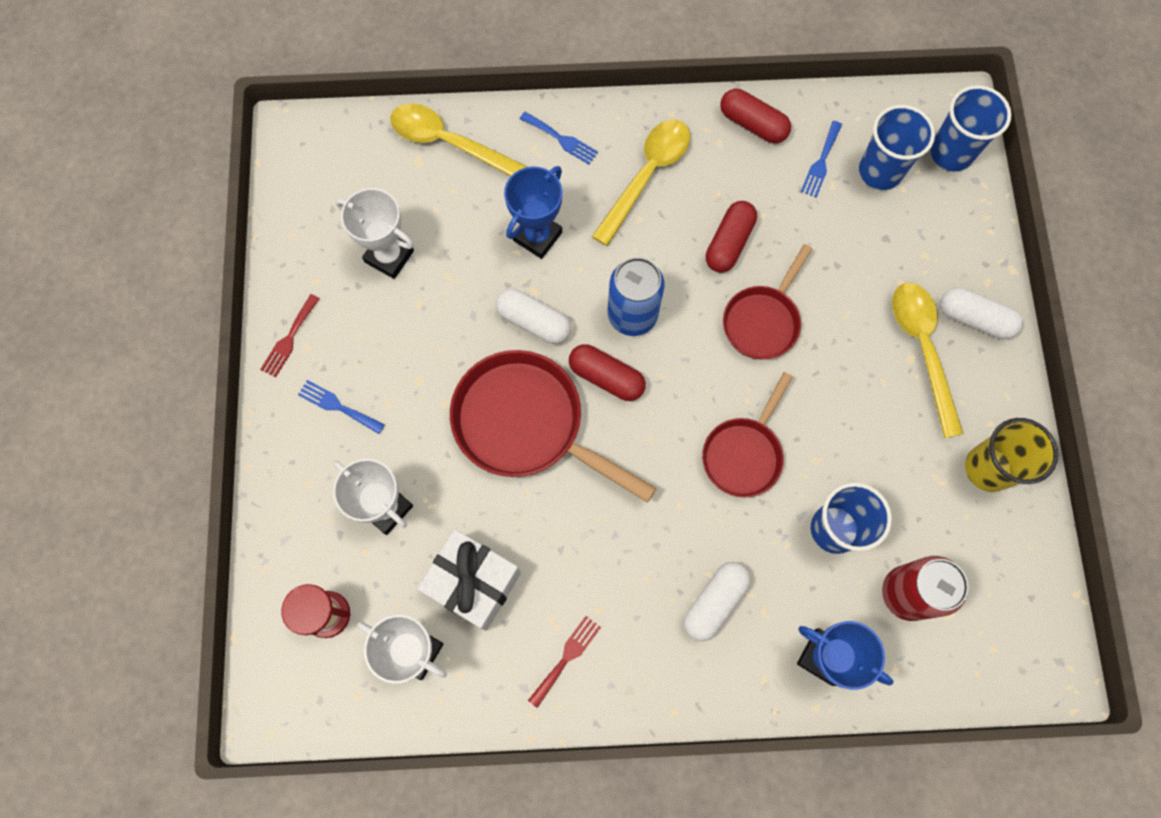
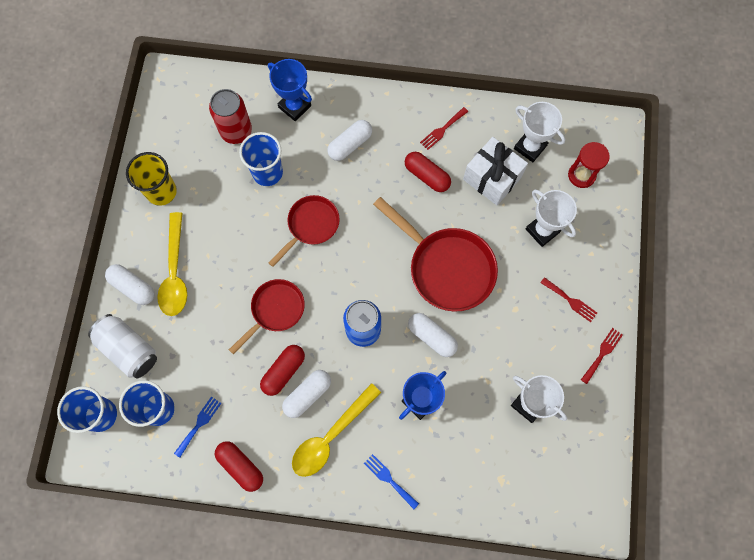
camera: 170 degrees left, 0 degrees up
(338, 406) = (570, 301): blue fork -> red fork
(450, 143) = (475, 491): yellow spoon -> none
(606, 377) = (389, 289): red capsule -> red capsule (427, 176)
(689, 219) = (307, 395): none -> white capsule
(947, 236) = (128, 349): none -> white can

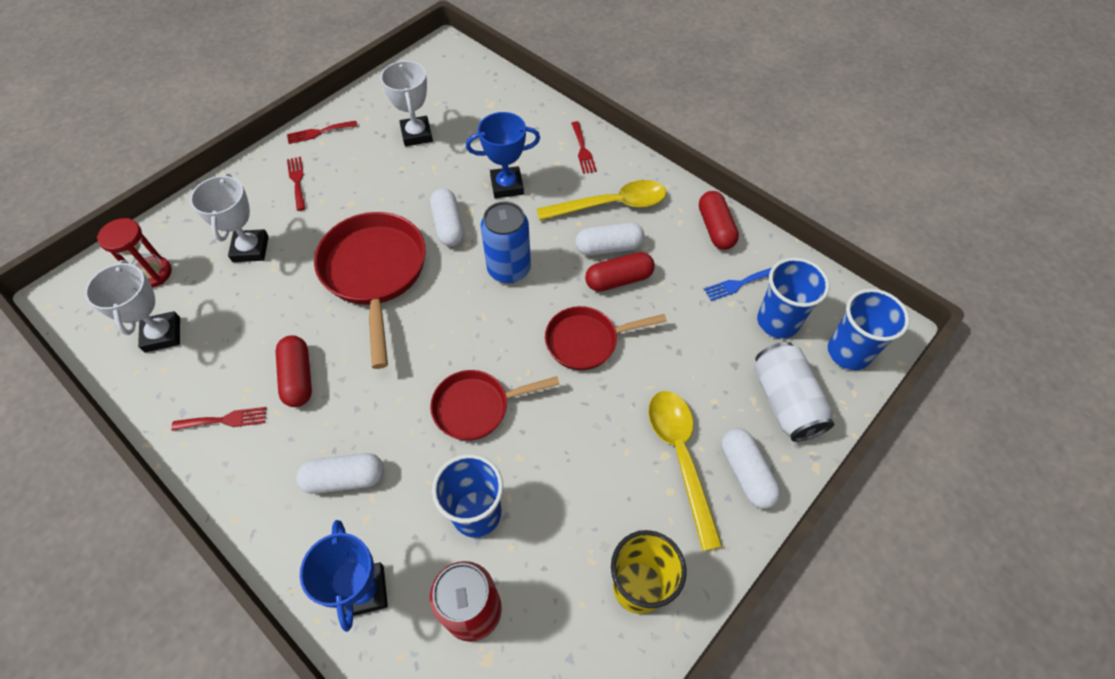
camera: 145 degrees left, 15 degrees down
(175, 272) = (680, 457): yellow spoon -> yellow spoon turned 45 degrees counterclockwise
(389, 479) = (583, 150): blue fork -> red fork
(492, 178) = (237, 328): white gift -> none

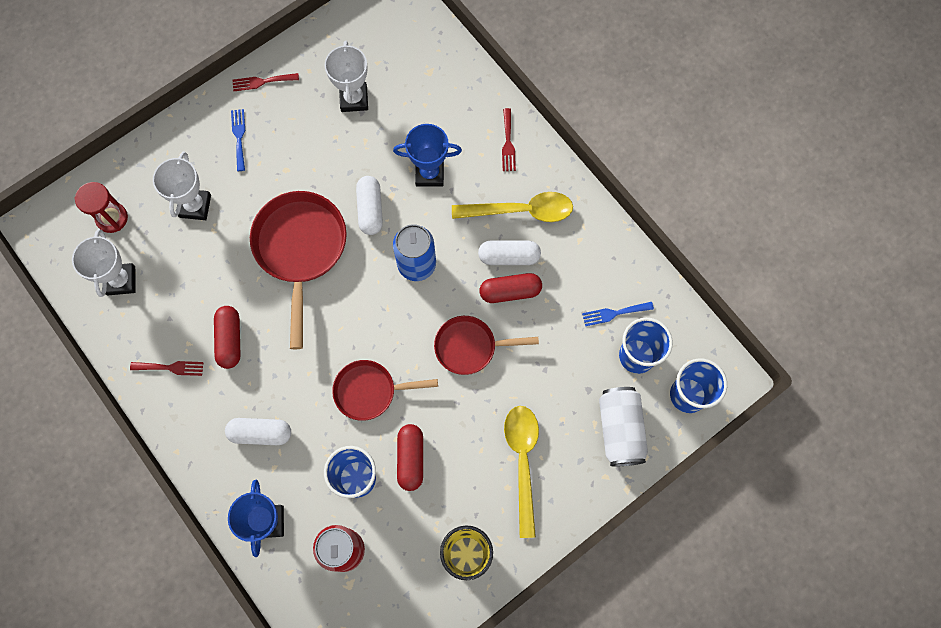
camera: 10 degrees right, 15 degrees up
(297, 181) = (239, 137): red fork -> blue fork
(715, 228) = (609, 252): red capsule -> red capsule (410, 458)
(746, 473) = (570, 483): white capsule -> none

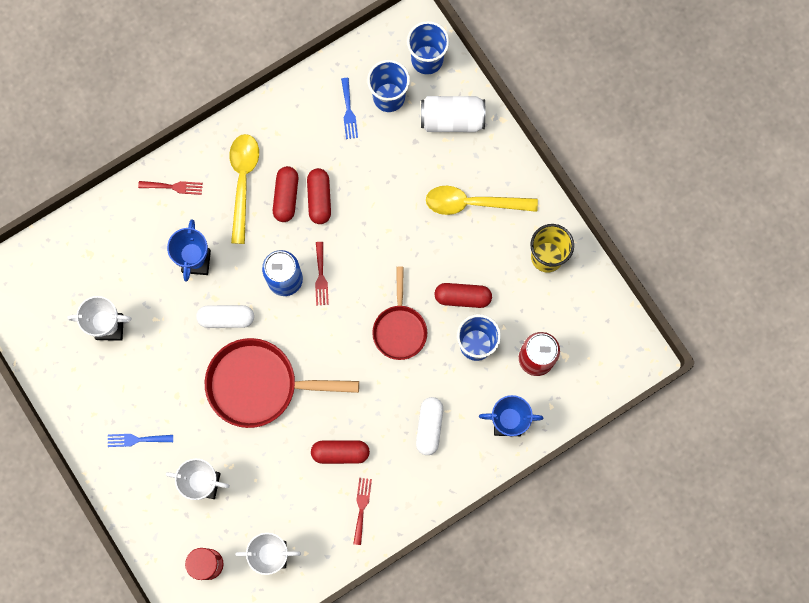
camera: 85 degrees left, 5 degrees up
(262, 82) = (80, 415): red fork -> red fork (321, 277)
(470, 347) = (367, 238): red pan -> none
(509, 256) = (286, 197): white capsule -> red capsule

